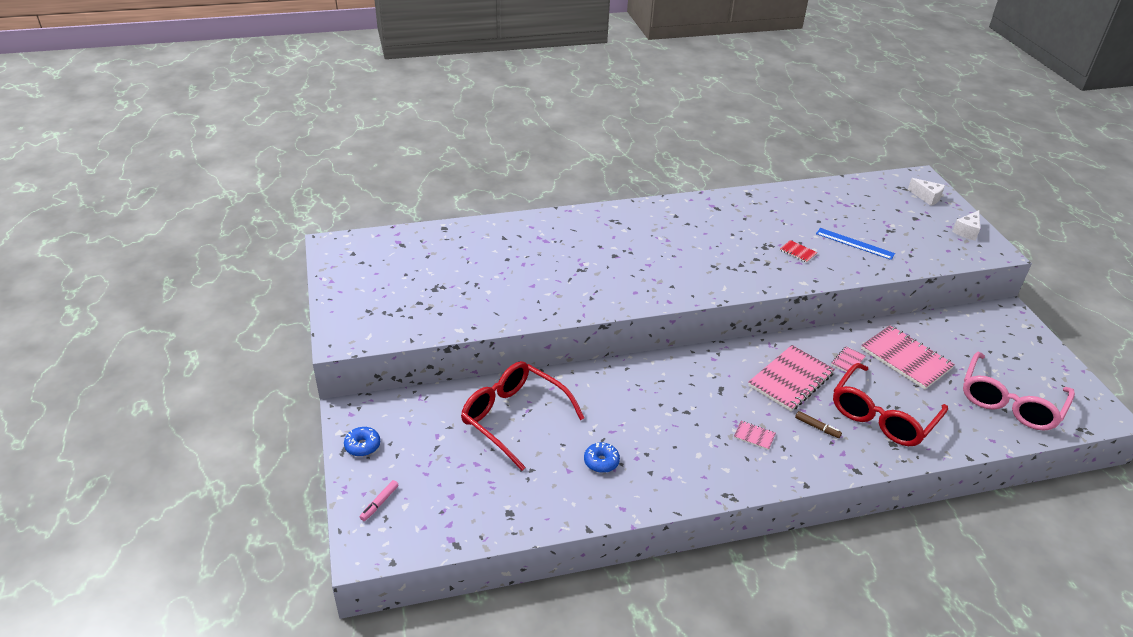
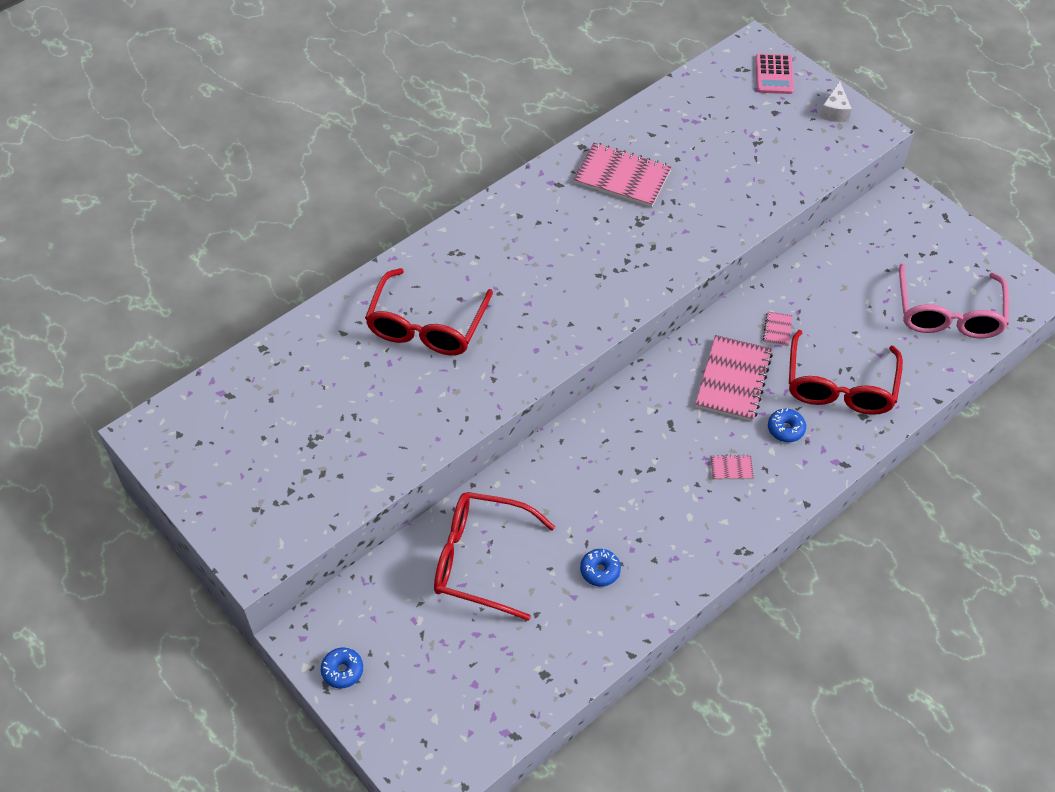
camera: 25 degrees left, 15 degrees up
(379, 503) = (407, 729): pink marker -> none
(565, 253) = (426, 326): none -> red glasses
(798, 252) = (677, 216): red notebook -> none
(817, 427) = (785, 429): brown marker -> blue donut
(854, 243) = (730, 178): blue ruler -> none
(906, 359) = (831, 301): pink notebook -> pink notebook (622, 177)
(927, 197) = (774, 74): white cheese -> pink calculator

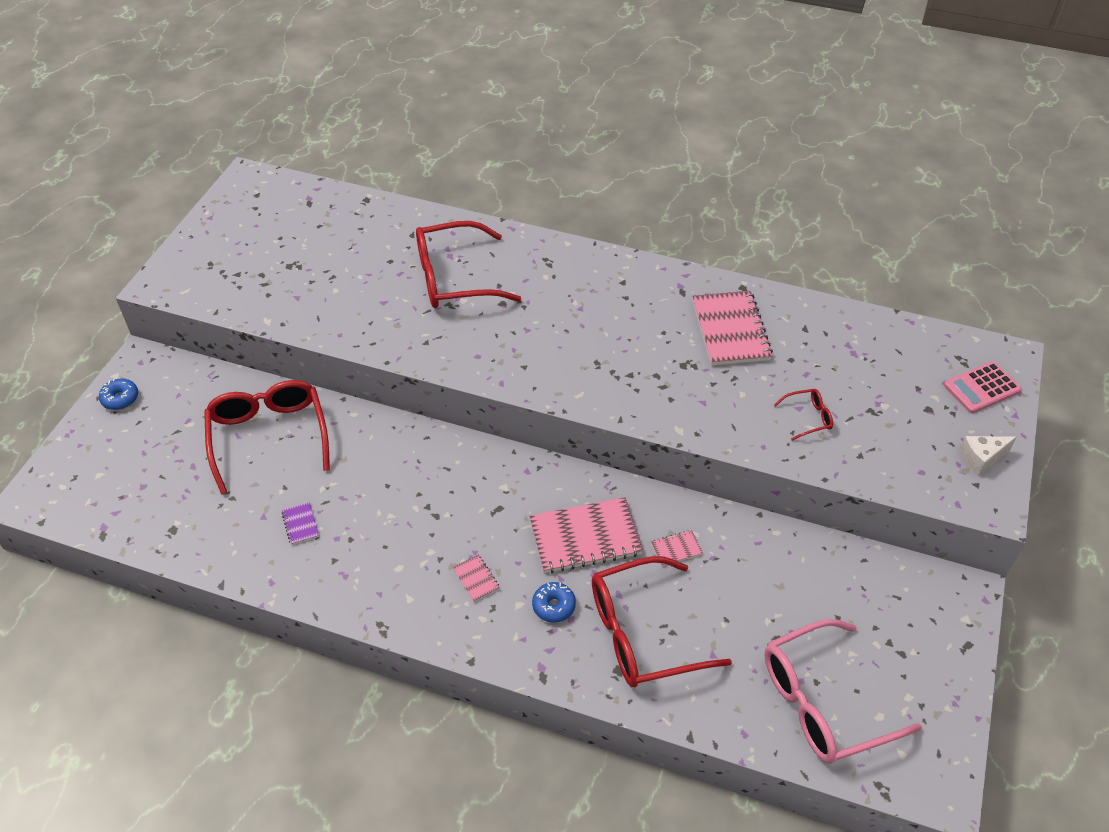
camera: 60 degrees right, 5 degrees down
(600, 571) = (300, 524): blue donut -> purple notebook
(740, 180) = (808, 417): none -> red glasses

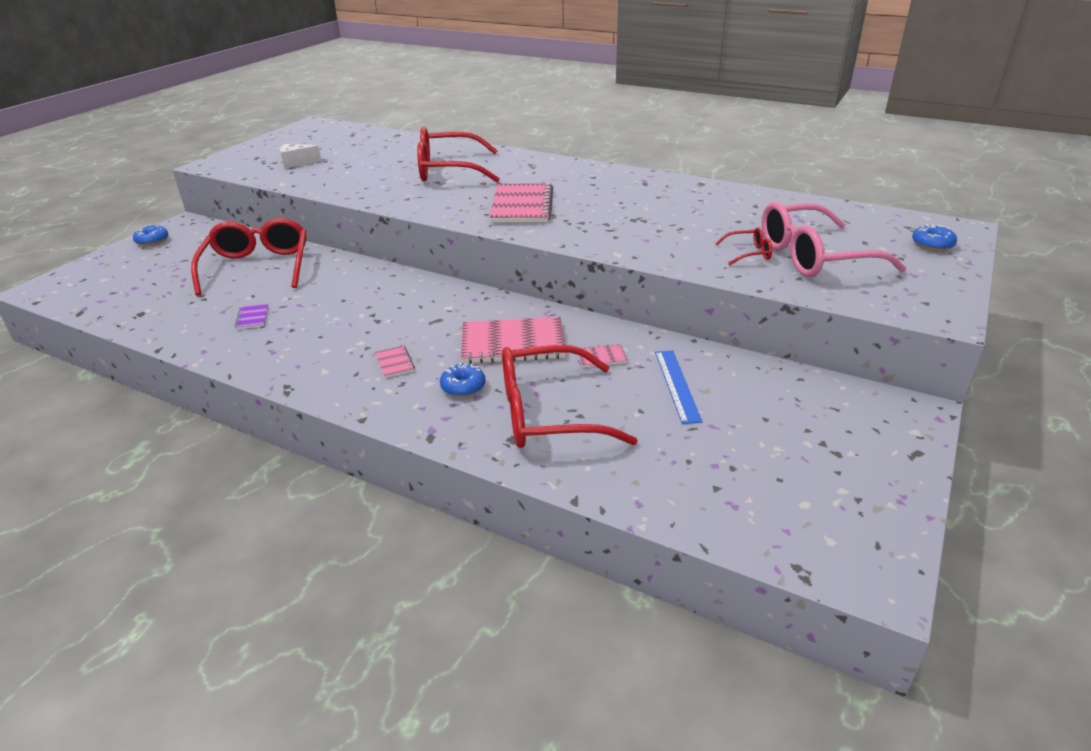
camera: 10 degrees right, 15 degrees down
(730, 330) = (684, 203): pink notebook -> pink notebook (522, 206)
(753, 581) = (677, 385): none -> blue ruler
(823, 702) = (737, 485): pink glasses -> pink glasses (813, 256)
(981, 388) = (932, 245): pink calculator -> blue donut
(981, 458) = (932, 286): white cheese -> white cheese (297, 163)

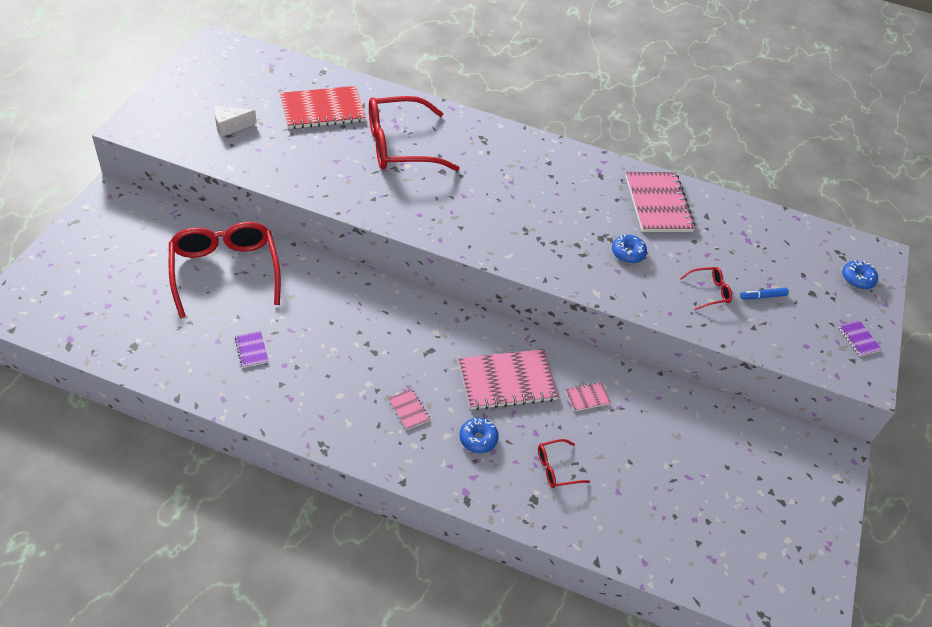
camera: 15 degrees left, 15 degrees up
(152, 241) = (90, 226): blue donut -> blue donut (628, 253)
(386, 153) = (322, 110): none -> red notebook
(522, 206) = (491, 213): pink notebook -> pink notebook (658, 204)
(547, 413) = (556, 468): red glasses -> red glasses, size x0.43
(677, 385) = (654, 430): blue ruler -> none
(813, 256) = (762, 296): pink glasses -> blue marker
(933, 287) = (858, 339): none -> purple notebook

